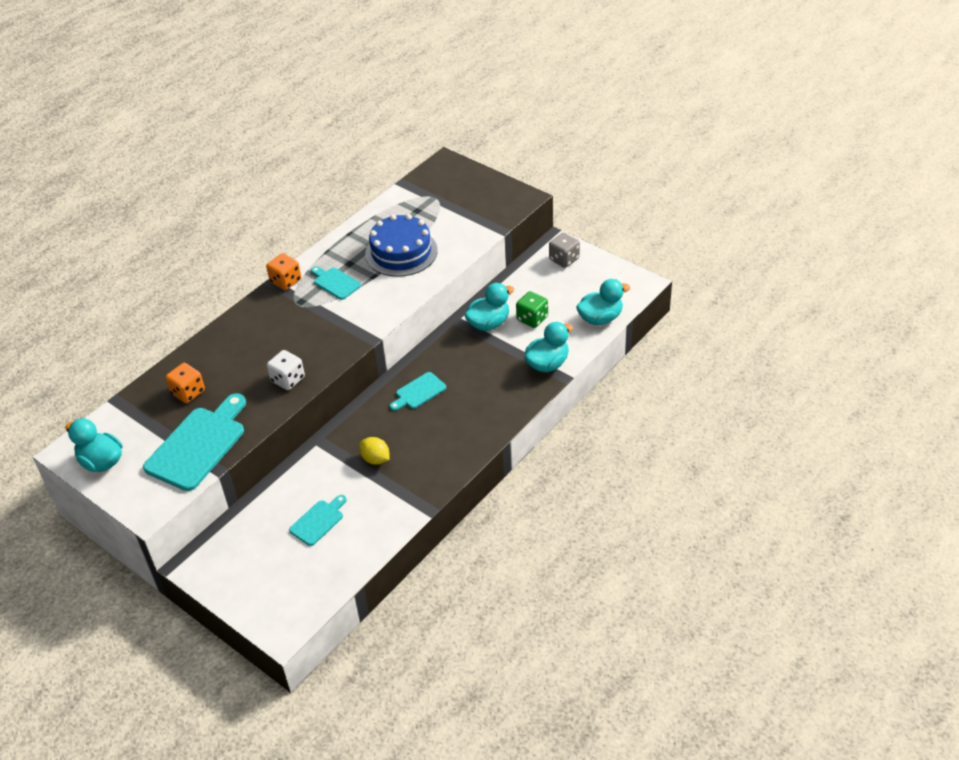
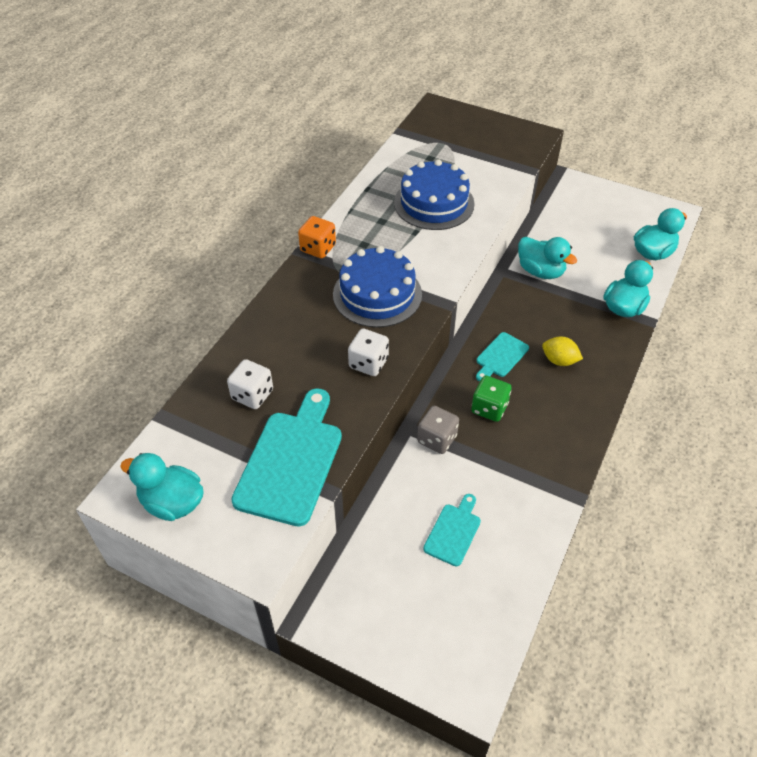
camera: 15 degrees left, 5 degrees up
(188, 392) = (252, 395): orange dice -> white dice
(318, 325) = (377, 294): none -> blue cake
(335, 282) = (375, 244): turquoise cutting board -> none
(375, 459) = (487, 443): yellow lemon -> yellow lemon (559, 360)
(488, 323) = (540, 271): turquoise duck -> turquoise duck turned 90 degrees clockwise
(532, 319) = (583, 261): green dice -> green dice (489, 408)
(564, 259) = (585, 196): grey dice -> grey dice (437, 439)

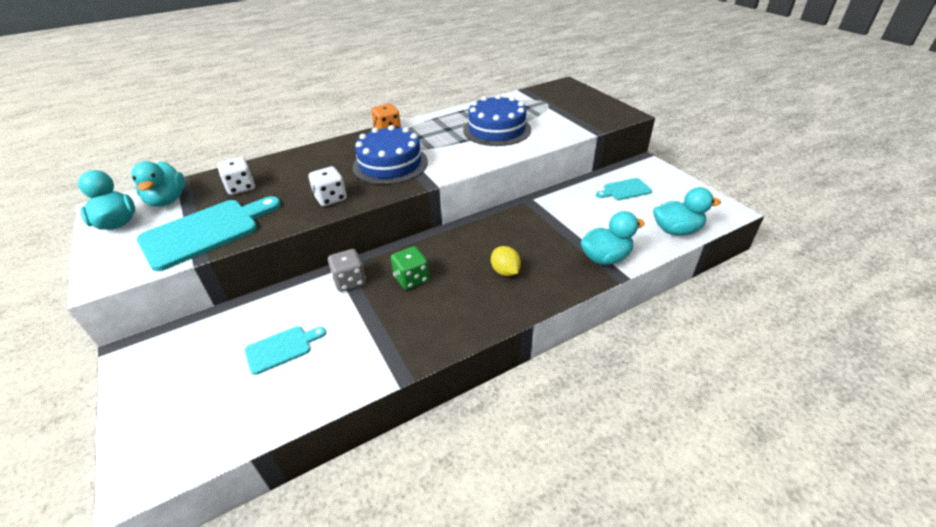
camera: 35 degrees right, 10 degrees down
(500, 356) = (461, 250): turquoise cutting board -> turquoise cutting board (625, 190)
(540, 271) = (557, 209): turquoise duck -> turquoise duck (168, 200)

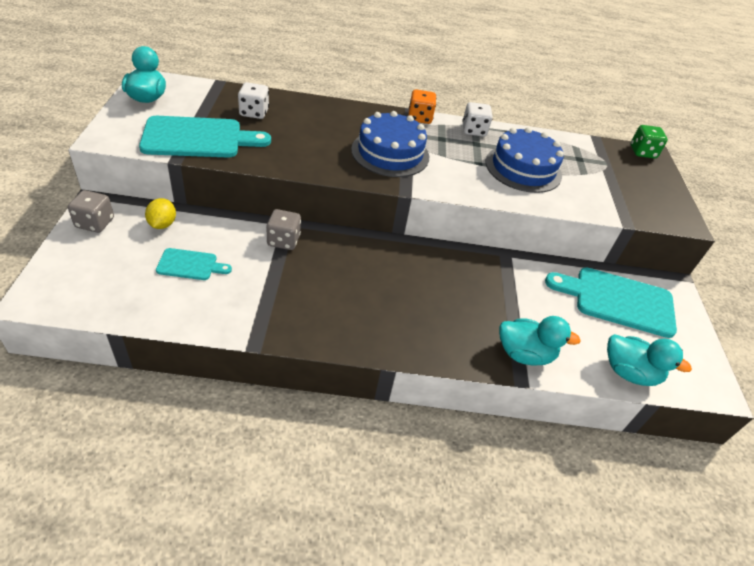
camera: 25 degrees right, 5 degrees up
(144, 368) = (95, 223): none -> grey dice
(168, 200) = (194, 96): turquoise duck -> none
(330, 198) = (312, 159): white dice -> white dice (474, 130)
(411, 279) = (333, 268): green dice -> green dice (642, 152)
(505, 271) = (417, 309): yellow lemon -> yellow lemon (162, 224)
(625, 190) = (618, 300): turquoise cutting board -> turquoise cutting board, size x1.93

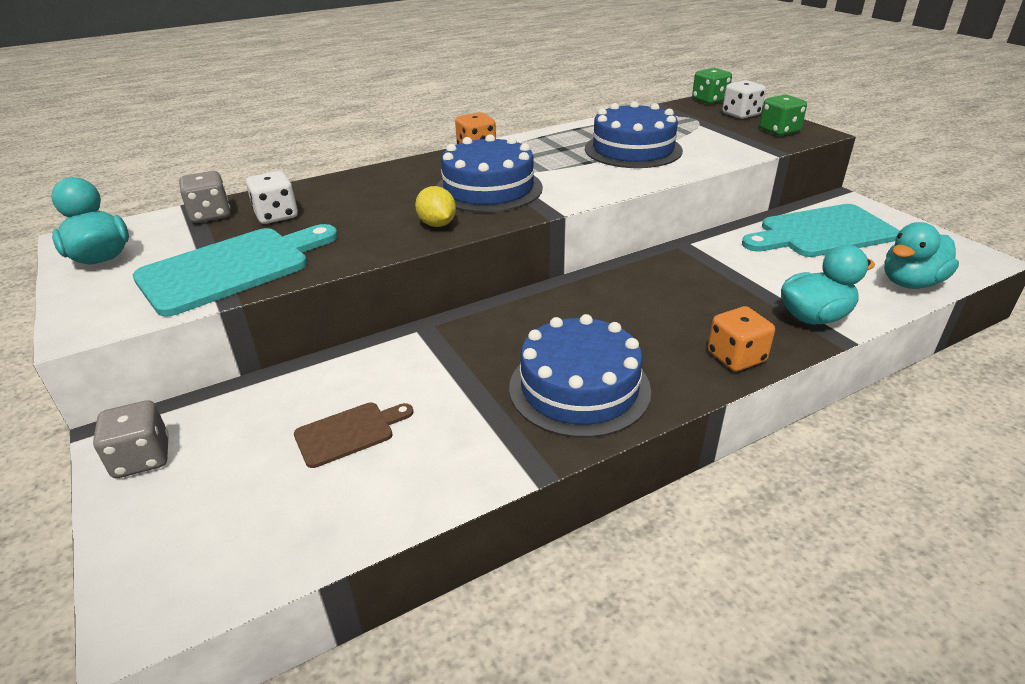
camera: 25 degrees left, 10 degrees down
(162, 224) = (253, 407): yellow lemon -> yellow lemon (437, 224)
(190, 265) = (349, 433): turquoise cutting board -> brown cutting board
(283, 240) = (439, 345): grey dice -> grey dice (210, 215)
(327, 311) = (579, 388): none -> blue cake
(438, 348) = (736, 357): none -> orange dice
(474, 130) = (544, 139): white dice -> white dice (741, 114)
(629, 372) = (910, 283): turquoise duck -> turquoise duck turned 150 degrees clockwise
(657, 206) = (779, 131): none -> green dice

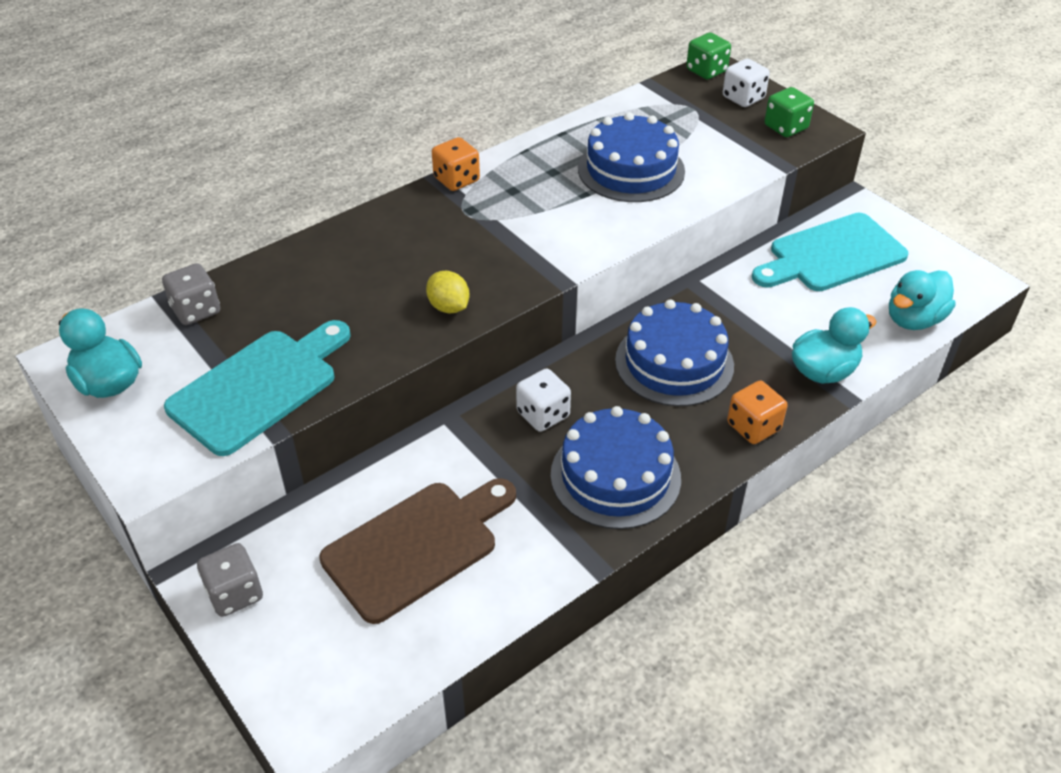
camera: 10 degrees left, 10 degrees up
(276, 215) = (270, 306): white dice -> white dice (543, 414)
(349, 433) = (417, 546): brown cutting board -> brown cutting board, size x1.93
(488, 189) = (487, 247): blue cake -> blue cake (674, 363)

